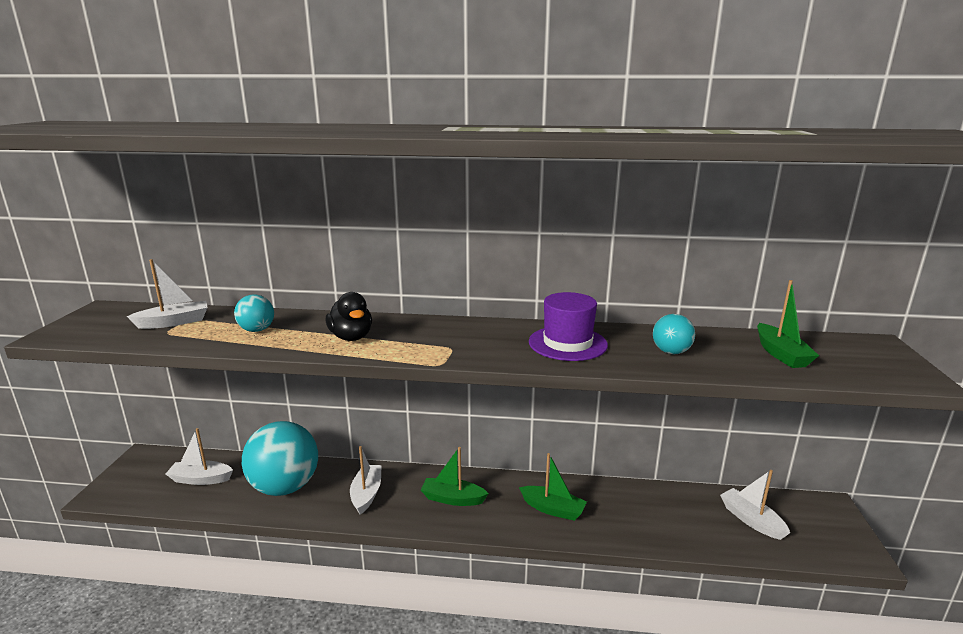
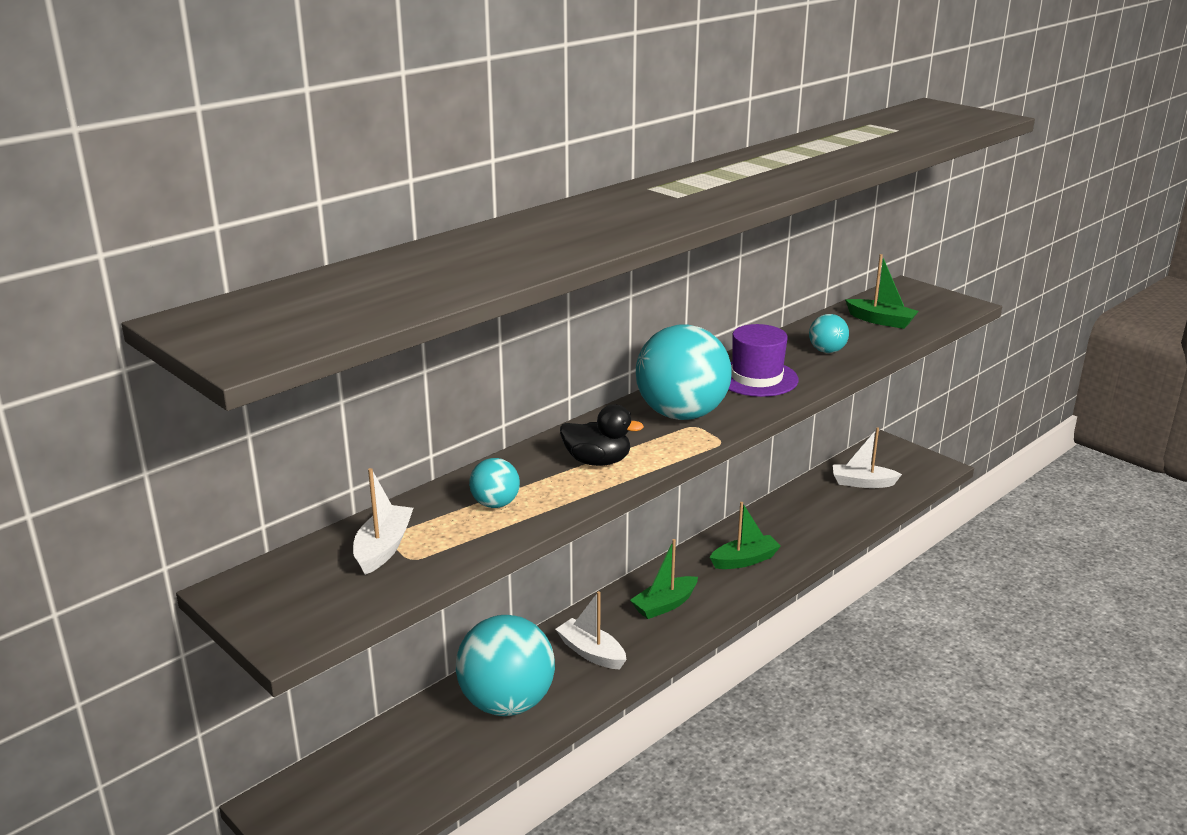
camera: 50 degrees left, 5 degrees up
(201, 479) = (403, 763): white boat -> none
(462, 339) = (681, 414): none -> turquoise ball

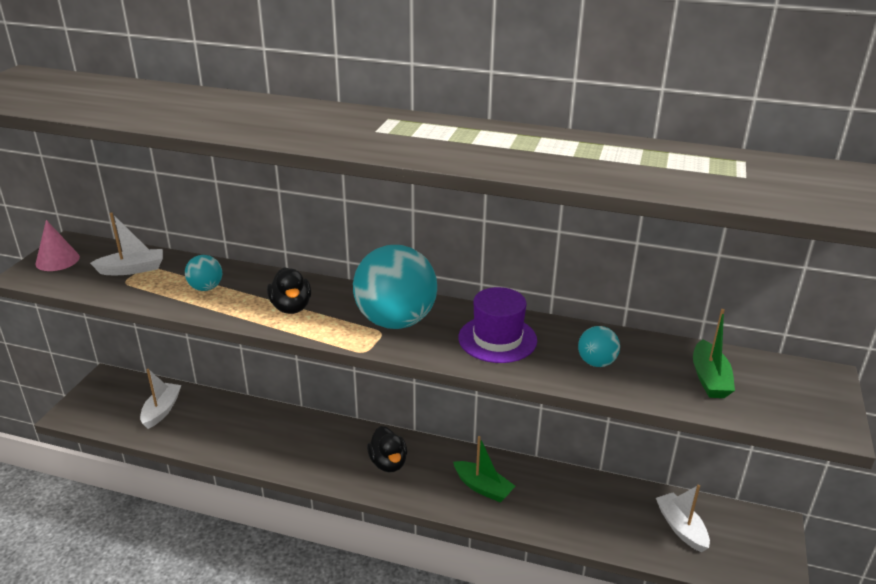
camera: 60 degrees right, 5 degrees up
(277, 606) = (57, 260): none -> pink cone
(507, 703) = (233, 429): turquoise ball -> none
(591, 652) = (307, 446): white boat -> white boat (161, 410)
(664, 605) = (388, 463): green boat -> black duck

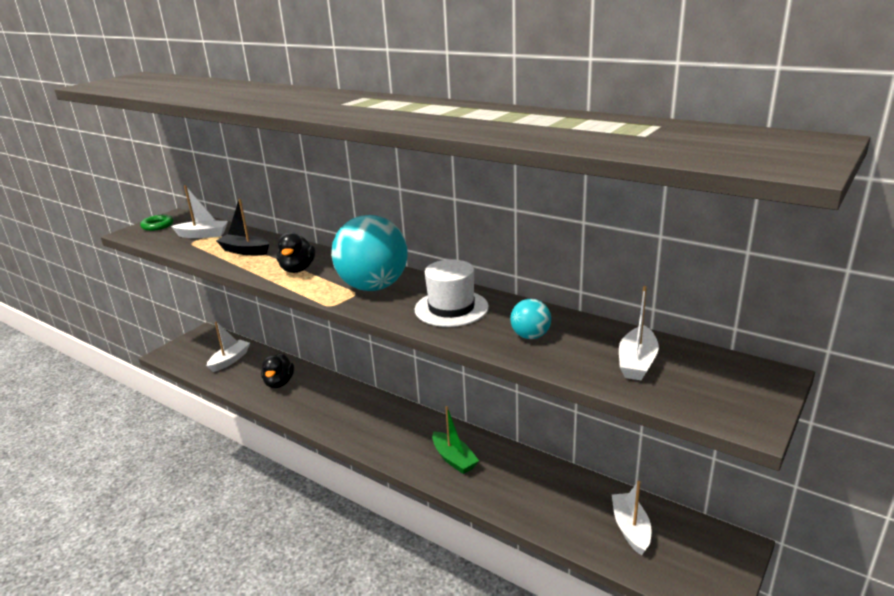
camera: 20 degrees right, 5 degrees down
(57, 260) = (157, 225): pink cone -> green ring
(206, 288) = (245, 251): turquoise ball -> black boat
(388, 463) = (382, 425): black duck -> black duck (279, 383)
(497, 339) = (451, 308): purple hat -> white hat
(709, 379) = (637, 362): green boat -> white boat

